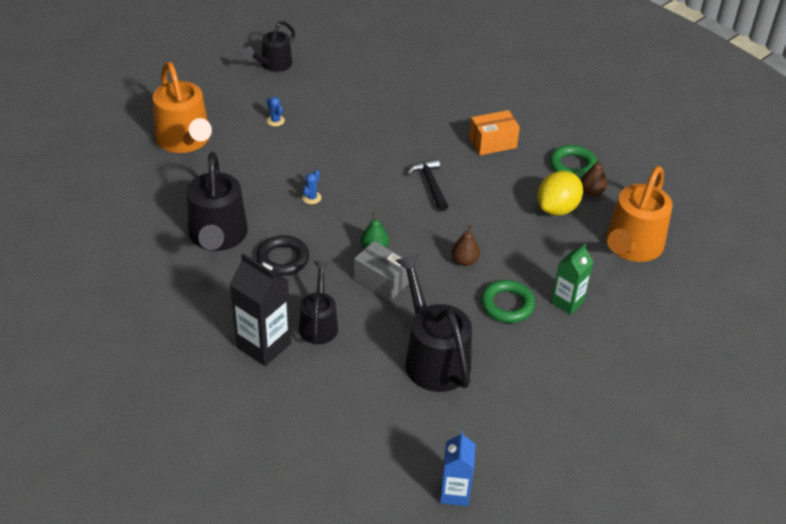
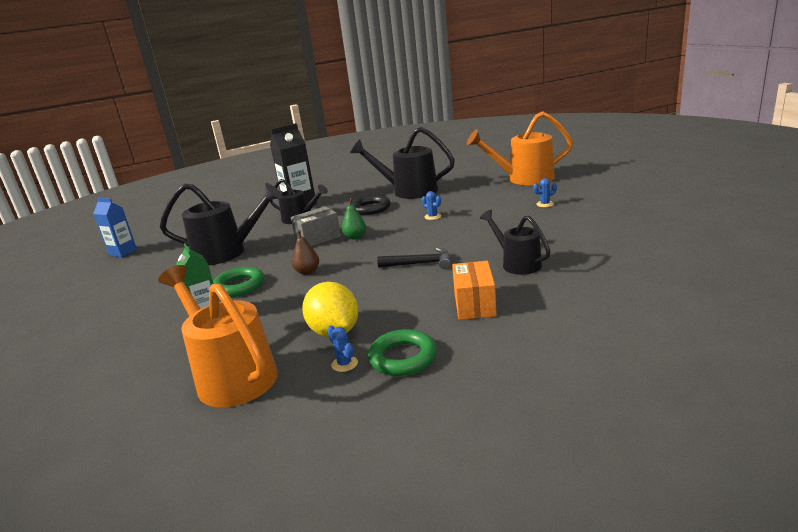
camera: 115 degrees right, 20 degrees down
(273, 65) = (640, 202): black watering can -> black watering can (517, 263)
(592, 192) = (344, 364): brown pear -> blue cactus

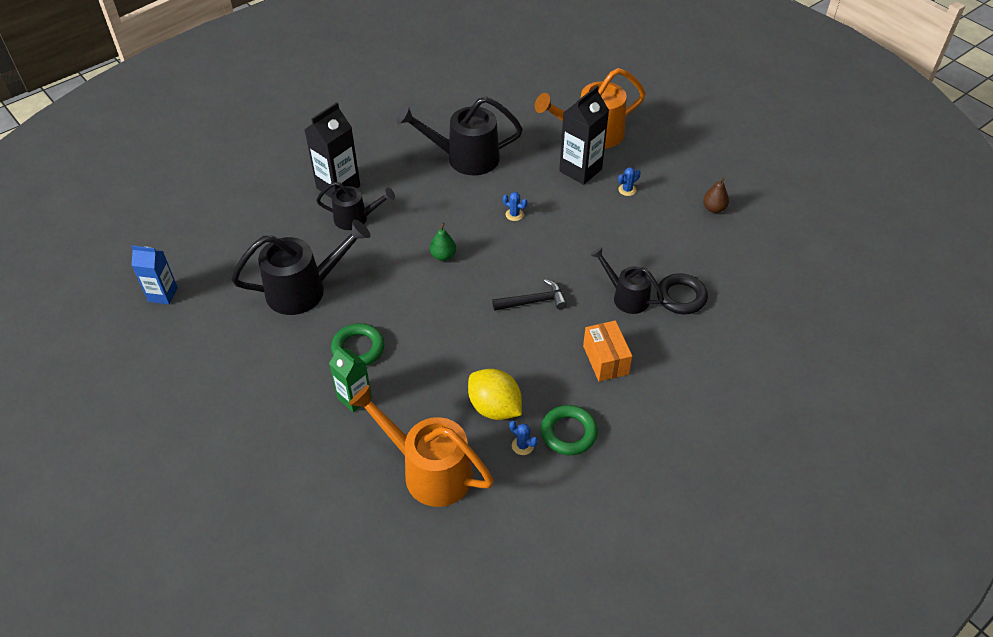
camera: 20 degrees left, 25 degrees up
(307, 272) = (421, 320): brown pear -> brown pear (714, 208)
(318, 238) = (400, 259): grey box -> none
(371, 208) = (435, 197): black ring -> black ring (681, 297)
(505, 195) = (580, 170): none -> black carton

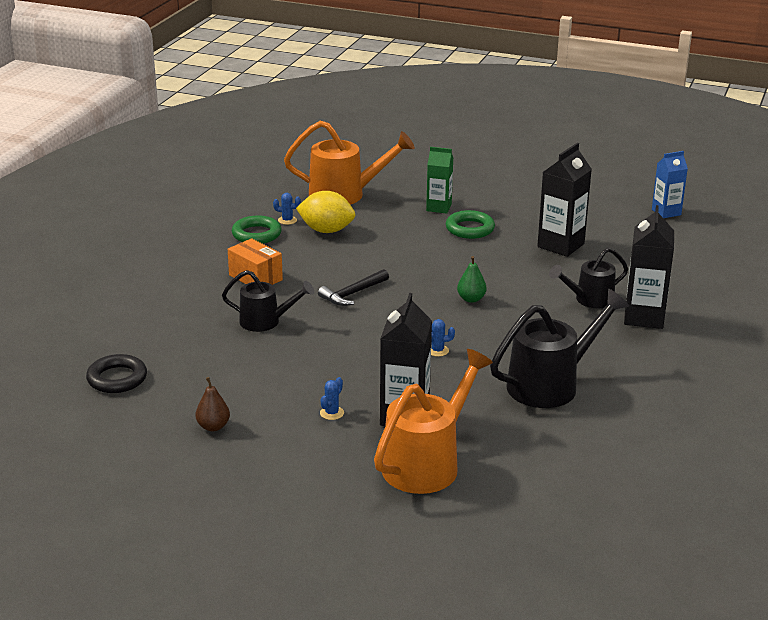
camera: 150 degrees right, 20 degrees down
(305, 289) = (560, 245): black watering can -> black carton
(681, 297) = (210, 337): black ring -> black ring (117, 379)

